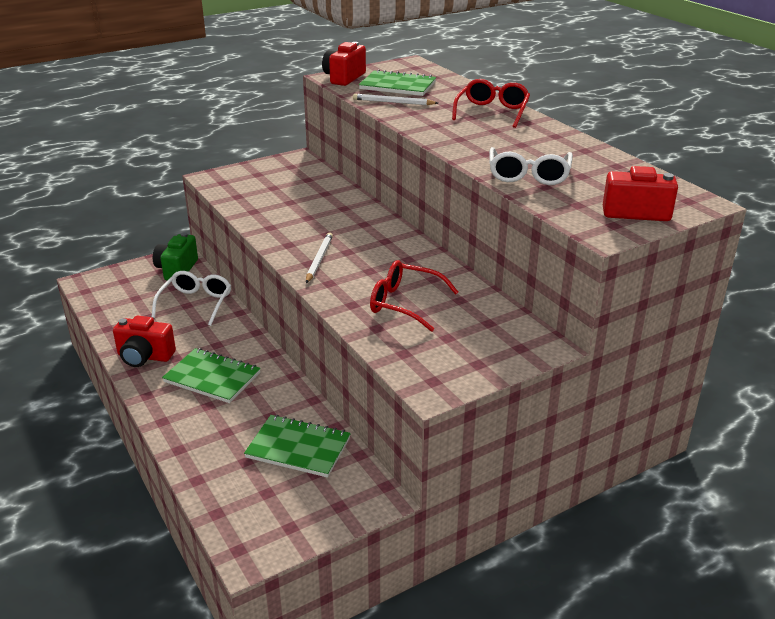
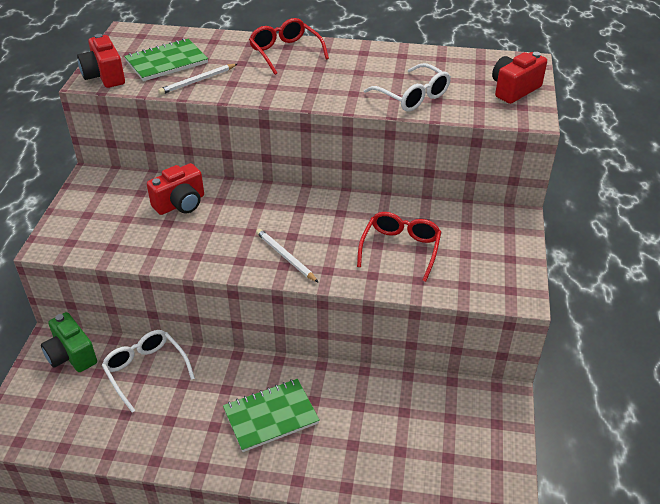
camera: 50 degrees left, 10 degrees up
(144, 357) = (188, 447): red camera -> red camera (180, 204)
(298, 448) = (413, 411): green notebook -> none
(404, 303) = (400, 249): red glasses -> red glasses turned 135 degrees clockwise

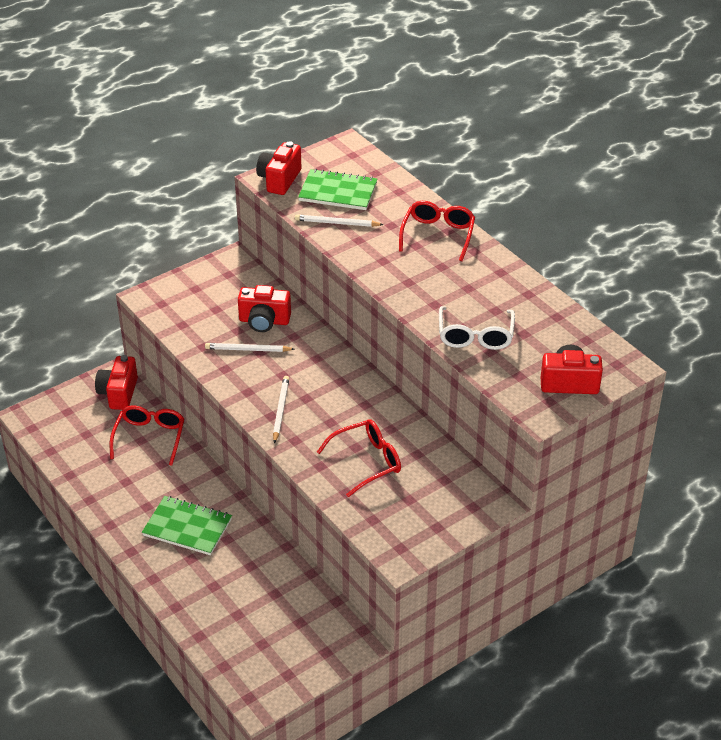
camera: 45 degrees right, 0 degrees up
(71, 355) = (119, 393): green camera -> red camera
(145, 370) = (150, 437): white glasses -> red glasses
(196, 231) = (248, 350): none -> white pencil

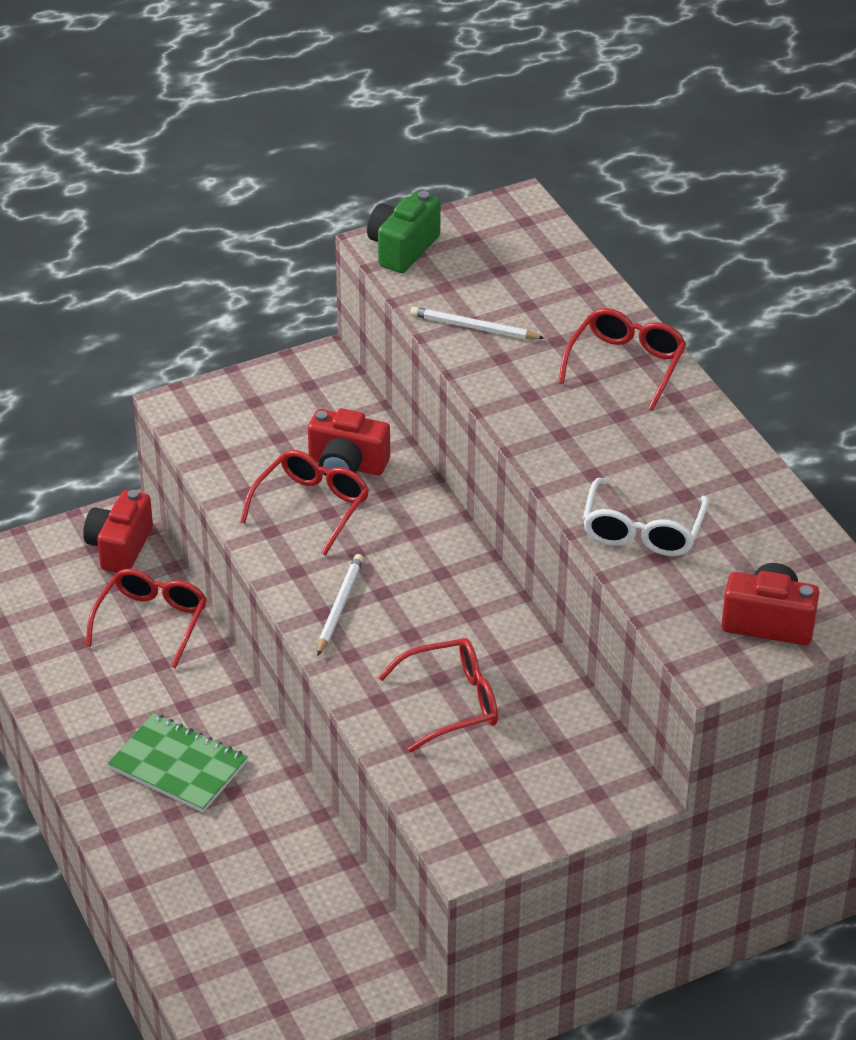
camera: 10 degrees right, 0 degrees up
(248, 350) = (312, 506): white pencil -> red glasses
(279, 180) = (402, 249): red camera -> green camera
(338, 192) = (488, 278): green notebook -> none

